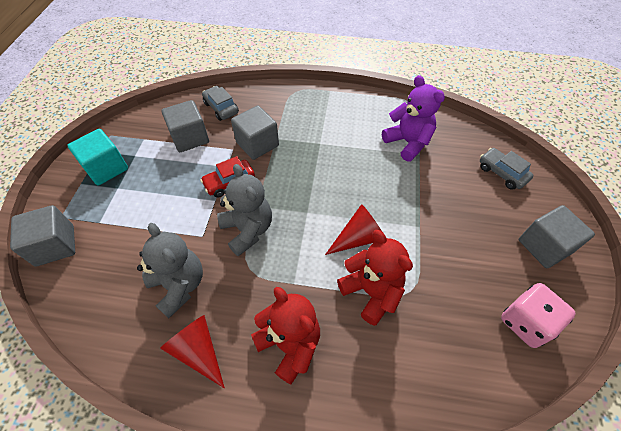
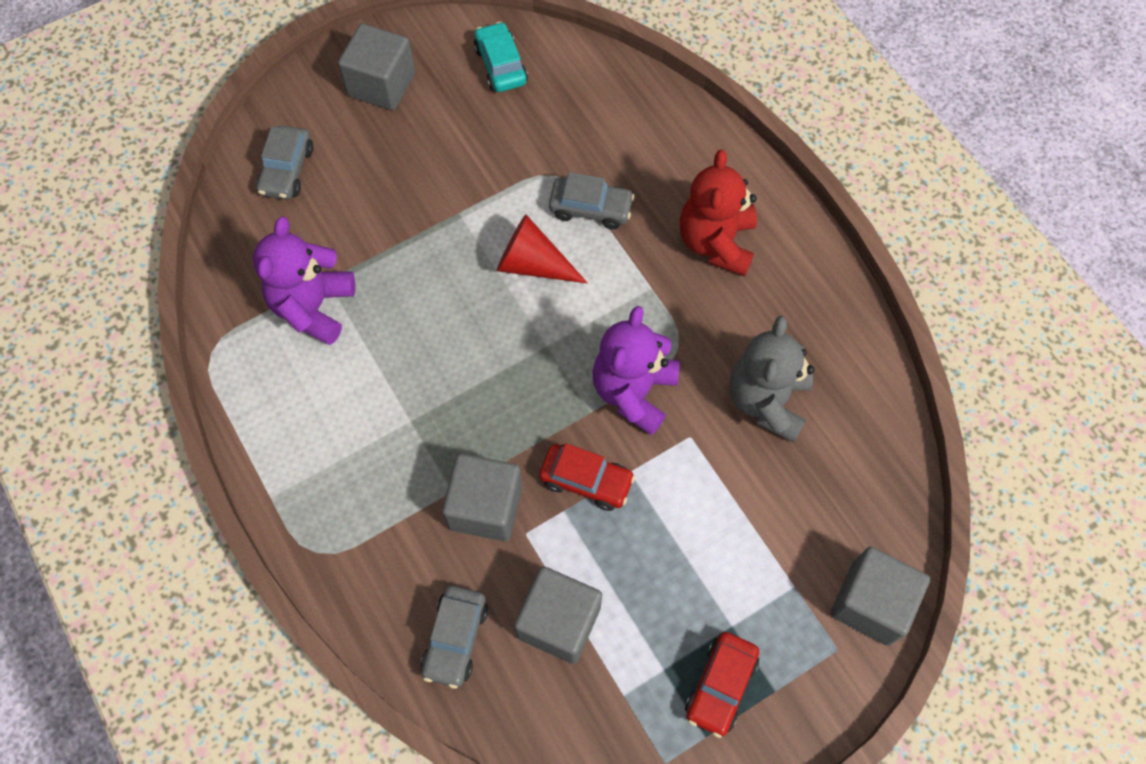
camera: 130 degrees left, 10 degrees up
(106, 168) = (720, 686): turquoise cube -> red car
(198, 350) = (803, 317): red cone -> none
(248, 230) = (633, 392): grey teddy bear -> purple teddy bear
(371, 292) = (590, 209): red teddy bear -> grey car
(525, 322) = (501, 65): pink dice -> turquoise car

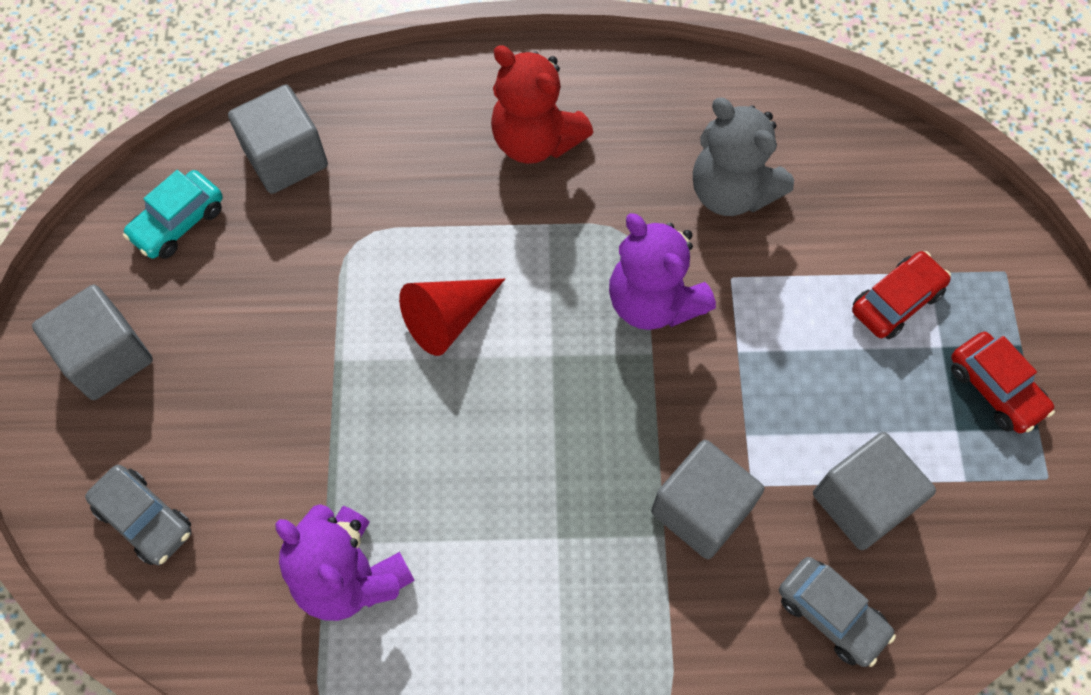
camera: 60 degrees left, 0 degrees up
(501, 65) = (178, 222): turquoise car -> turquoise car turned 60 degrees counterclockwise
(586, 481) = (725, 397): red car -> red car (896, 301)
(590, 209) = (420, 230): grey car -> none
(870, 603) = (975, 221): grey cube -> grey cube (286, 158)

